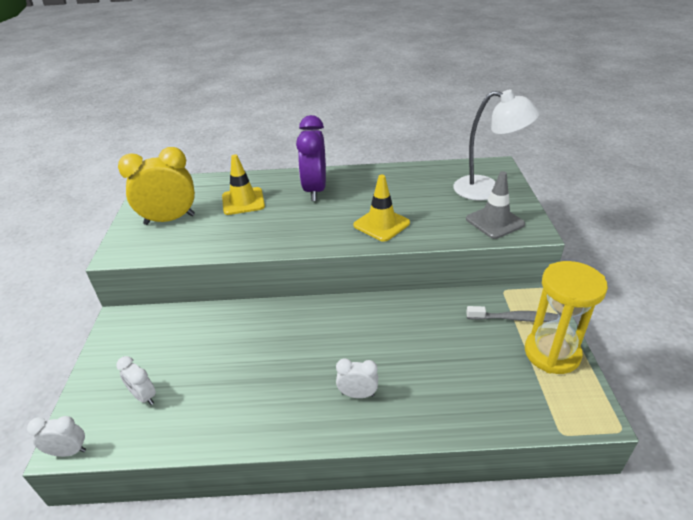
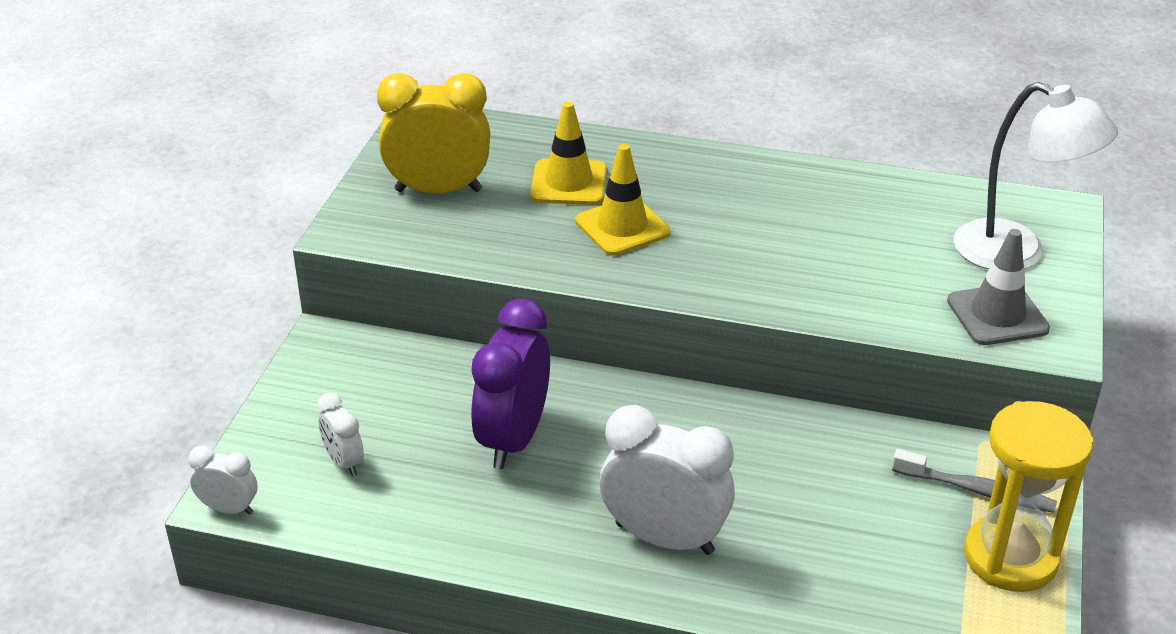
camera: 15 degrees right, 0 degrees up
(315, 190) = (700, 188): purple clock -> purple clock (513, 439)
(357, 394) = (664, 538): white clock -> white clock, size x1.97
(381, 224) = (793, 276): yellow traffic cone -> yellow traffic cone (622, 227)

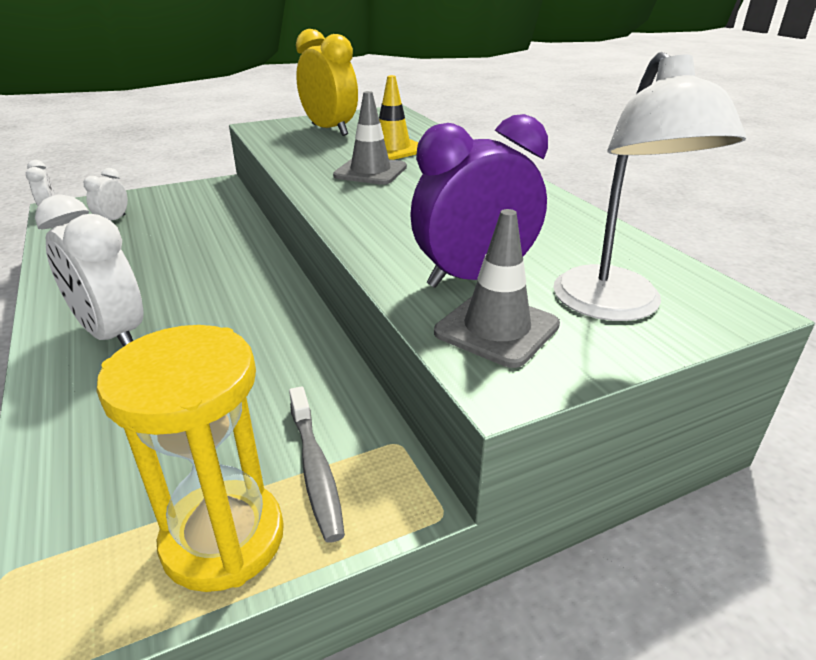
camera: 50 degrees right, 5 degrees down
(513, 439) = (179, 252): purple clock -> purple clock (474, 278)
(622, 227) = (370, 171): yellow traffic cone -> grey traffic cone
(664, 538) = (112, 335): white clock -> white clock turned 150 degrees clockwise

